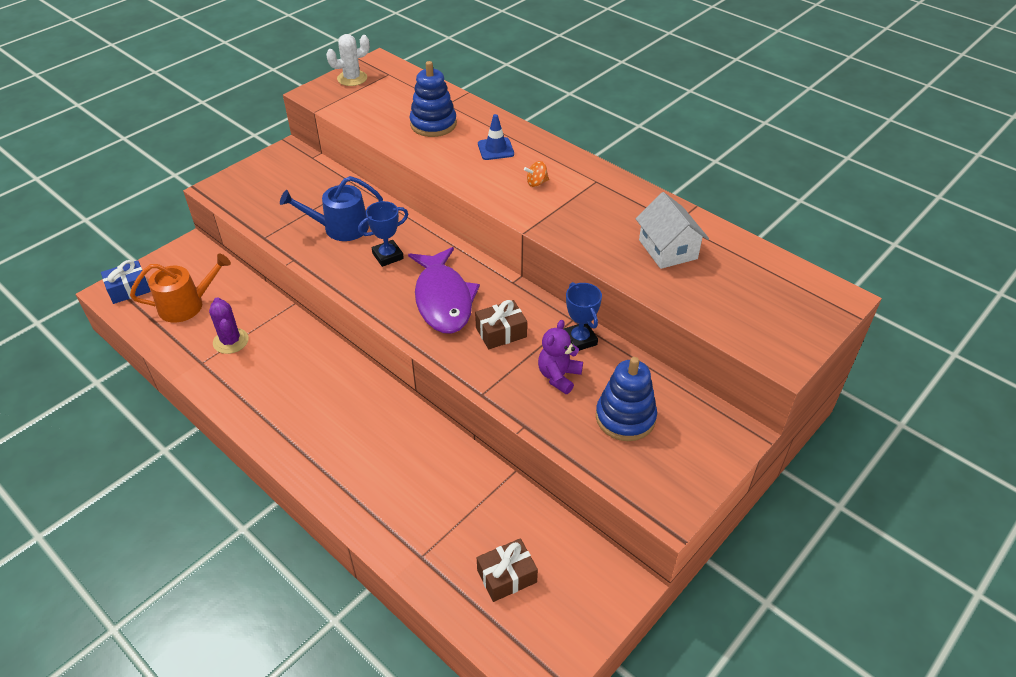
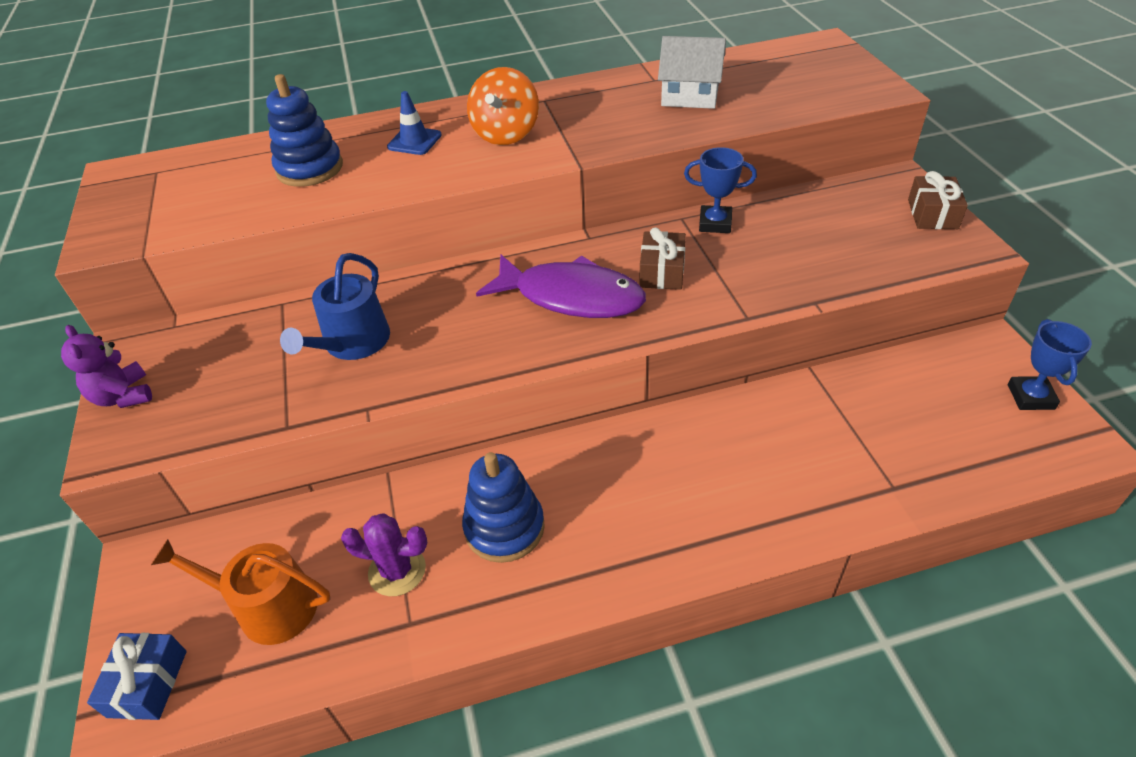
camera: 55 degrees left, 0 degrees up
(187, 305) = (268, 606): orange watering can -> orange watering can turned 90 degrees counterclockwise
(352, 78) = (119, 202): white cactus -> none
(388, 256) = (451, 317): blue trophy -> blue trophy (1030, 397)
(507, 576) = (950, 425): brown gift -> brown gift (932, 214)
(536, 183) = (506, 134): orange spinning top -> orange spinning top, size x2.14
(558, 376) = (758, 255): purple teddy bear -> purple teddy bear (123, 396)
(625, 417) = (843, 233): blue stacking toy -> blue stacking toy (504, 527)

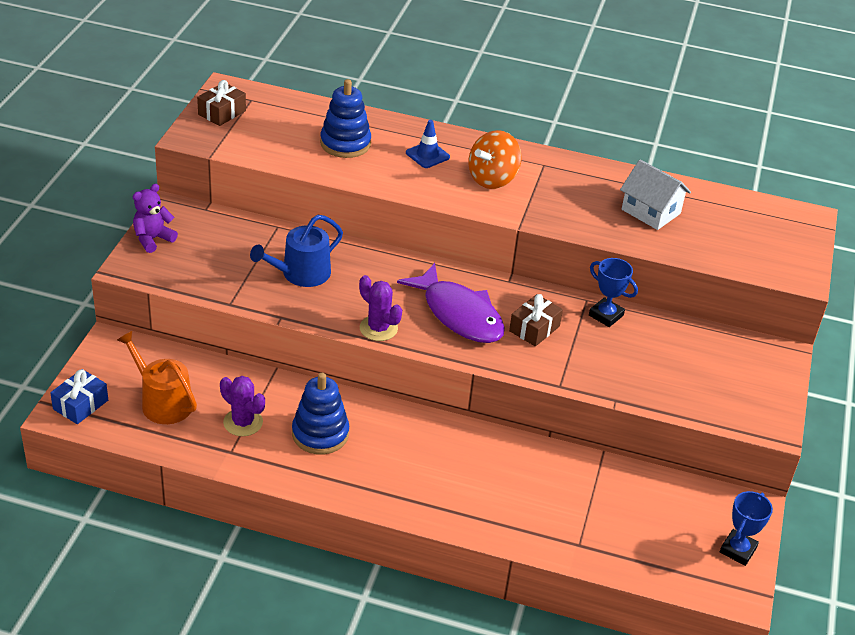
camera: 25 degrees right, 5 degrees down
(123, 396) = (153, 239): purple teddy bear -> purple teddy bear turned 45 degrees clockwise
(497, 359) = (378, 328): none -> purple cactus
(932, 214) = (773, 389): brown gift -> brown gift (222, 112)

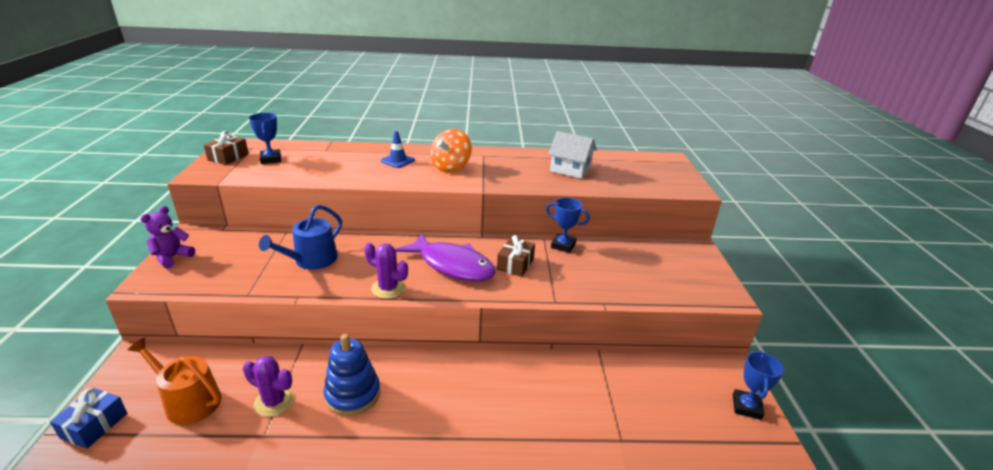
camera: 15 degrees left, 10 degrees down
(272, 125) = (271, 159): none -> blue trophy
(345, 143) = (332, 162): blue stacking toy -> none

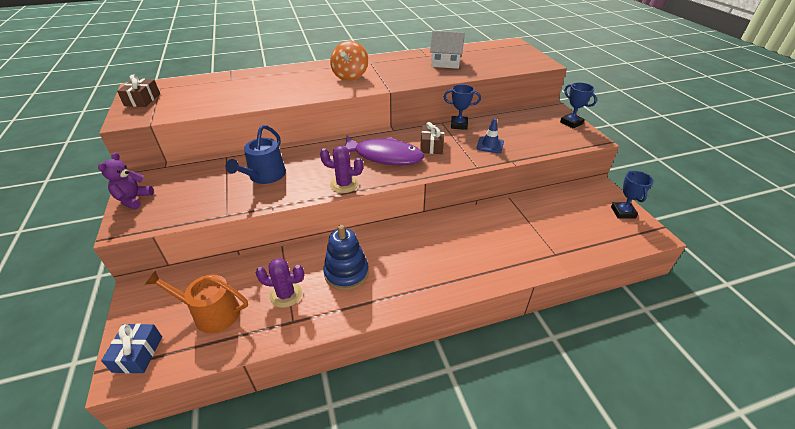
camera: 15 degrees left, 10 degrees up
(271, 159) = (185, 95): blue trophy -> blue trophy (571, 123)
(397, 160) = (301, 78): blue traffic cone -> blue traffic cone (490, 145)

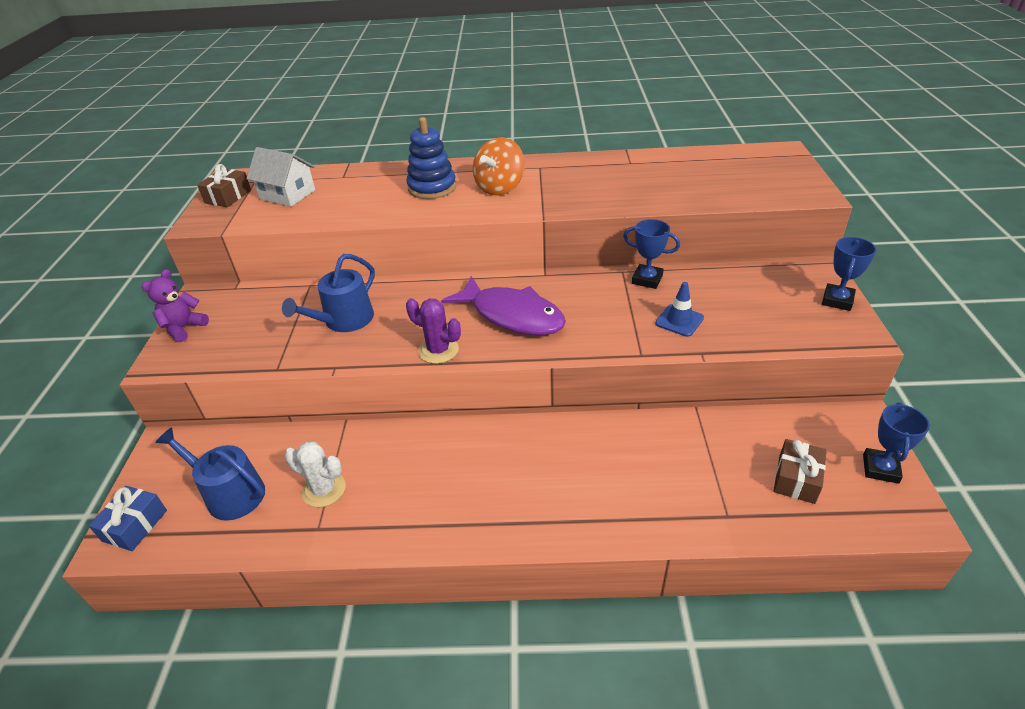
camera: 20 degrees right, 0 degrees up
(211, 313) = (230, 493): orange watering can -> blue watering can
(286, 294) = (324, 489): purple cactus -> white cactus
(346, 273) = (410, 477): blue stacking toy -> blue stacking toy (432, 187)
(432, 146) = (589, 309): brown gift -> brown gift (796, 479)
(445, 63) = (652, 178): white house -> white house (287, 194)
(571, 123) = (837, 300): blue trophy -> blue trophy turned 45 degrees clockwise

